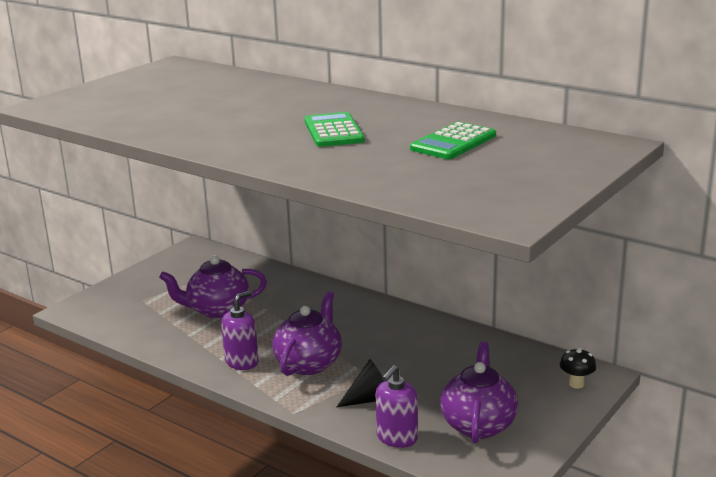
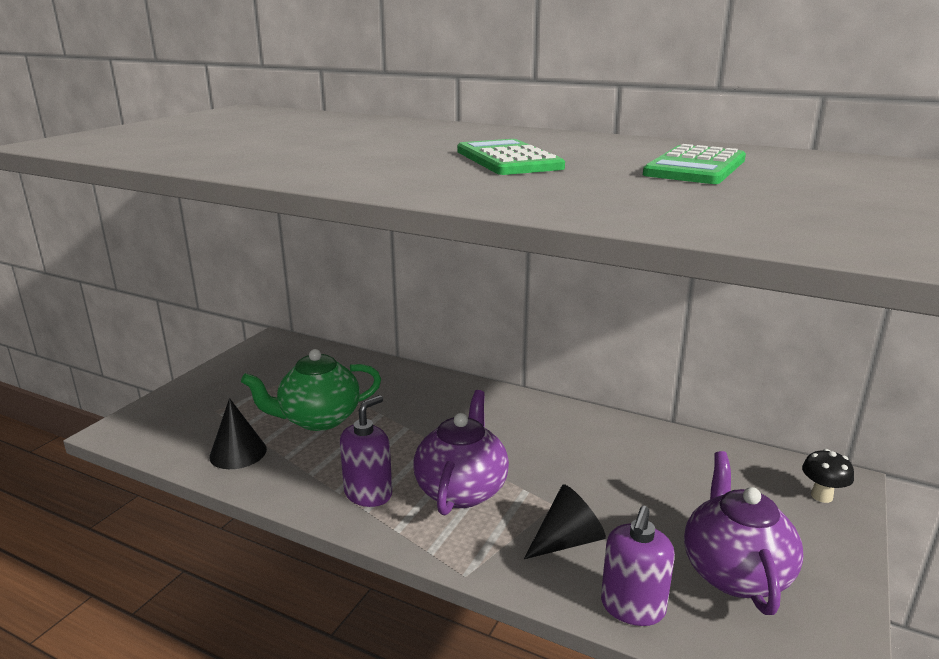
camera: 10 degrees left, 0 degrees up
(155, 330) = (238, 453): none -> black cone
(217, 310) = (318, 419): purple teapot -> green teapot

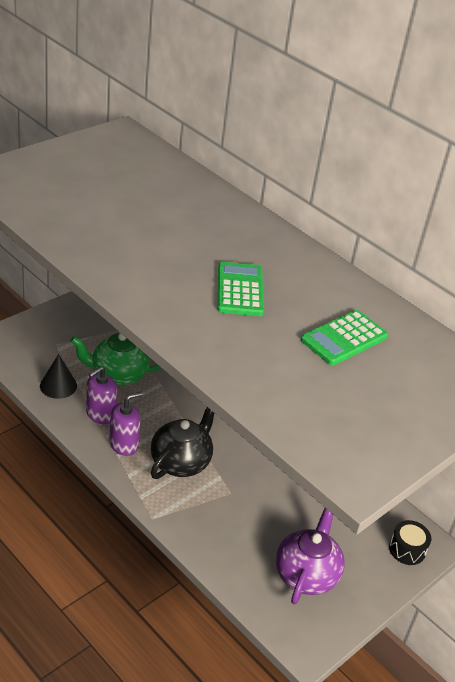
camera: 15 degrees right, 15 degrees up
(461, 489) = (181, 462): purple teapot -> black teapot
(567, 541) = (223, 519): black cone -> none
(632, 607) = (232, 571): purple soap dispenser -> purple soap dispenser (100, 414)
(821, 496) = (407, 549): black mushroom -> black drum

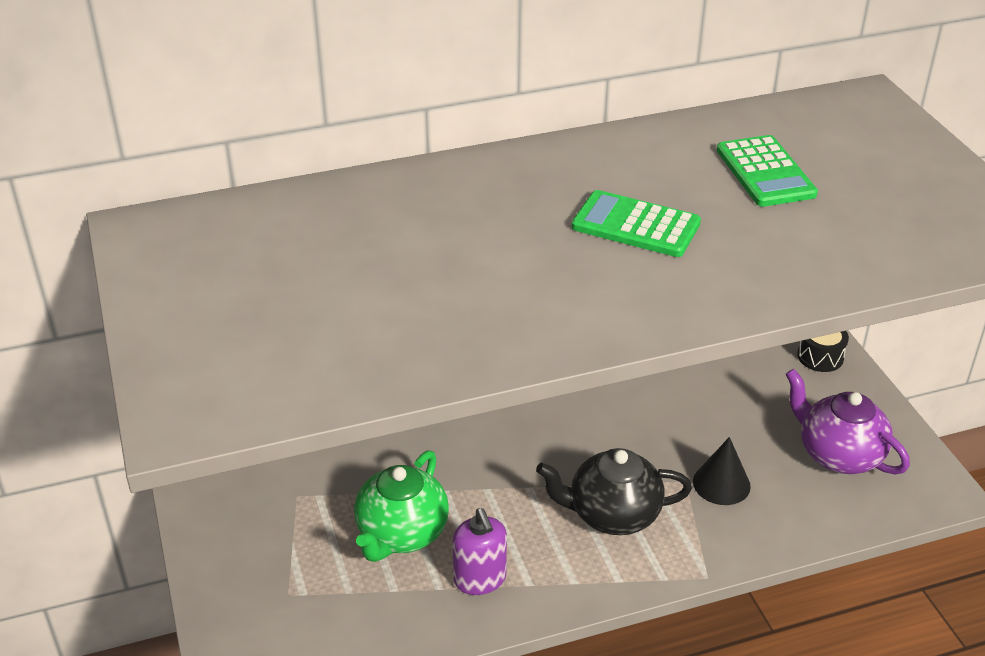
camera: 60 degrees left, 0 degrees up
(58, 385) = (391, 615): black cone -> black cone (721, 483)
(124, 445) = (555, 569): purple soap dispenser -> none
(181, 462) = (612, 514): black teapot -> black teapot turned 60 degrees counterclockwise

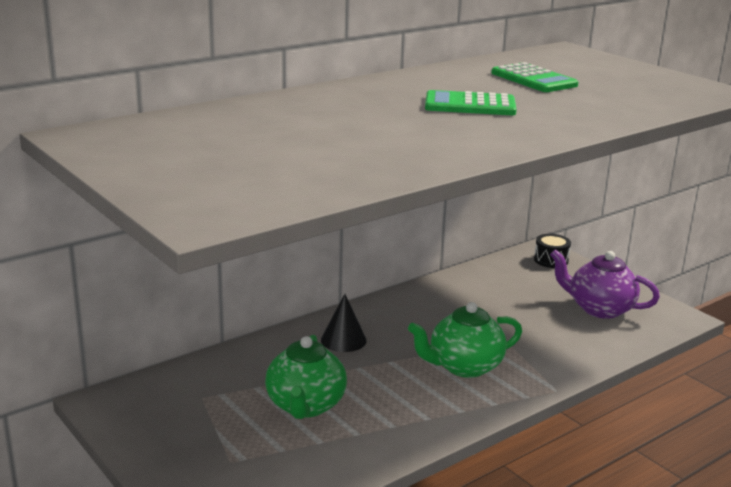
camera: 20 degrees left, 15 degrees down
(480, 579) = (386, 422): purple soap dispenser -> none
(612, 514) = (464, 367): black teapot -> green teapot
(721, 483) = (531, 336): black cone -> black cone (343, 340)

